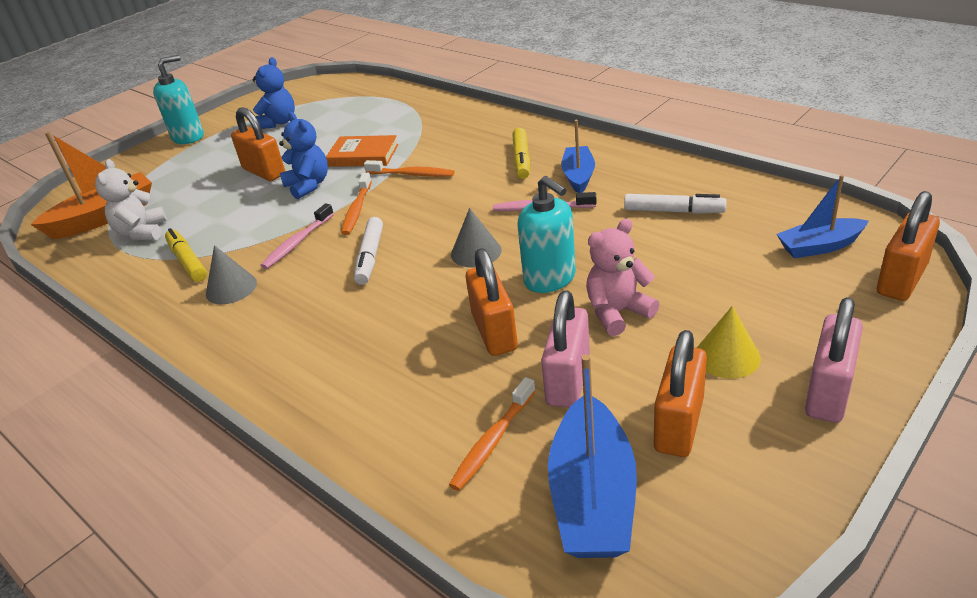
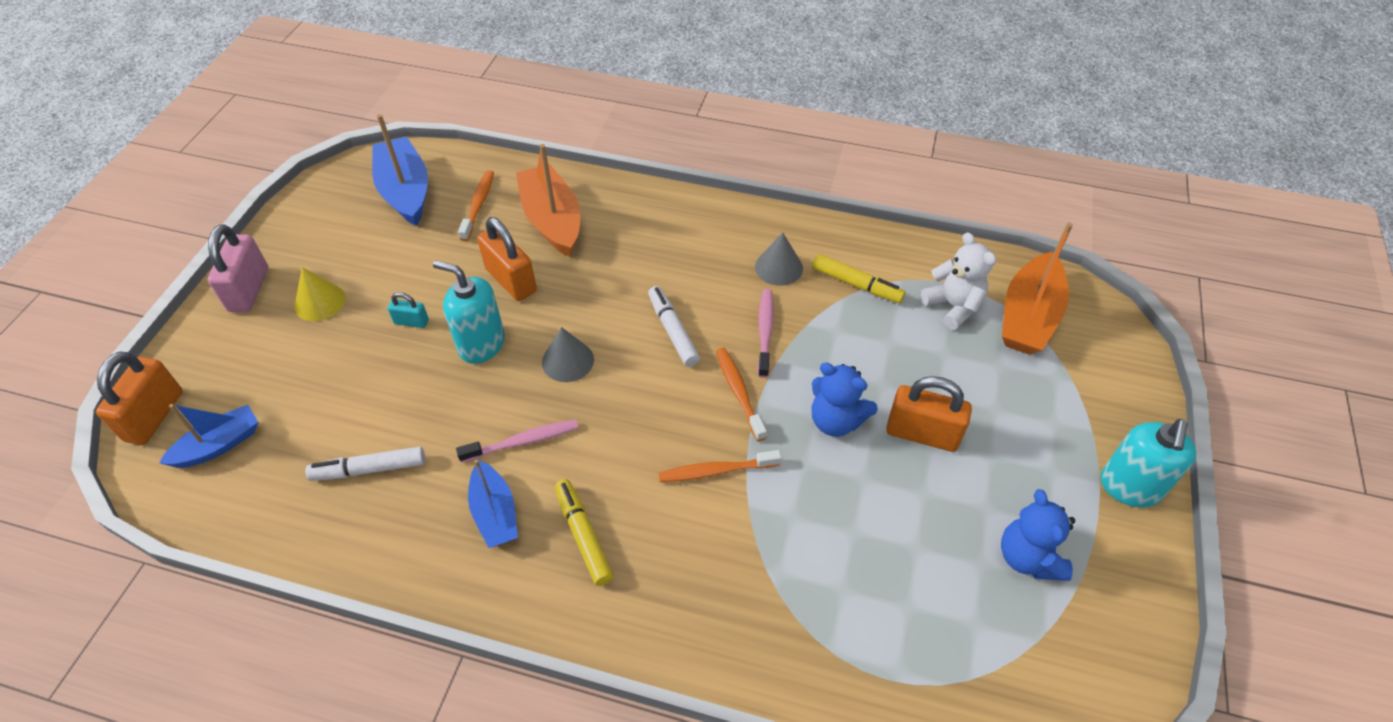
camera: 150 degrees right, 15 degrees up
(363, 155) = (814, 498): orange book -> none
(410, 393) = (552, 220): none -> orange boat
(568, 380) = (439, 256): pink padlock -> none
(617, 312) = (411, 322): pink teddy bear -> turquoise padlock
(679, 424) = (355, 243): orange padlock -> none

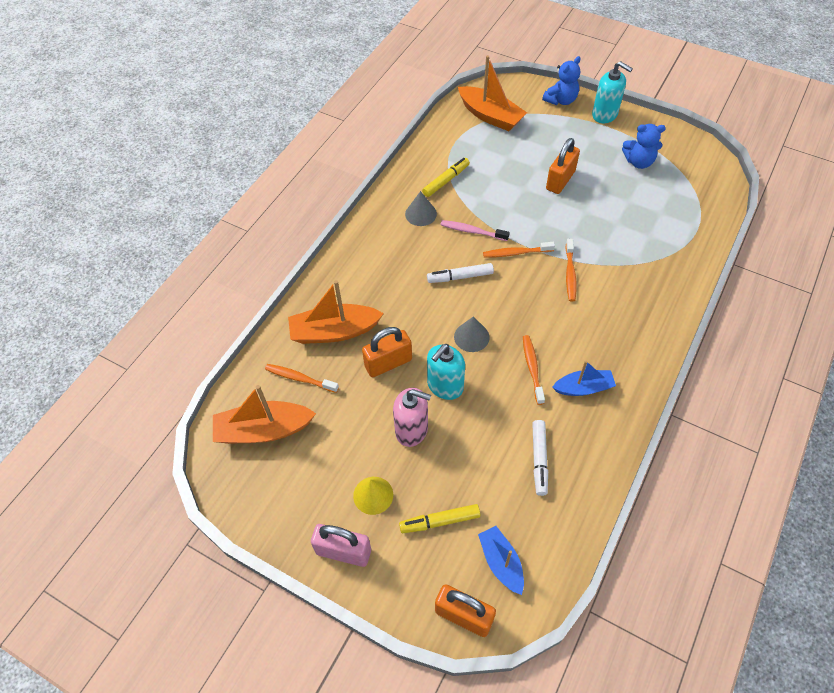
camera: 75 degrees left, 5 degrees up
(405, 191) = (263, 430): blue boat -> orange boat
(411, 322) = (412, 430): turquoise padlock -> pink soap dispenser
(523, 441) = (532, 368): pink toothbrush -> orange toothbrush
(583, 535) = (604, 343): yellow marker -> yellow marker (440, 521)
(836, 420) = (545, 214): blue teddy bear -> blue teddy bear (561, 100)
(953, 306) = (475, 143): white teddy bear -> none

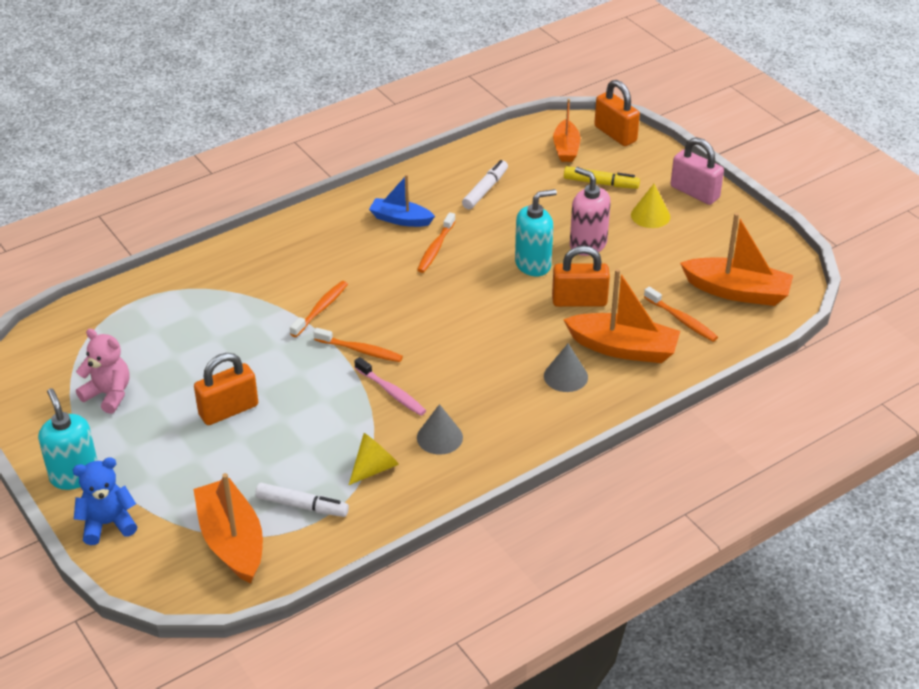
camera: 155 degrees left, 15 degrees down
(446, 181) = (374, 468): yellow marker -> yellow cone
(460, 277) = (445, 350): white marker -> white marker (302, 506)
(471, 337) = (476, 292): grey cone -> grey cone (565, 376)
(501, 562) = (566, 148): blue boat -> orange boat
(639, 162) = (108, 394): blue teddy bear -> pink teddy bear

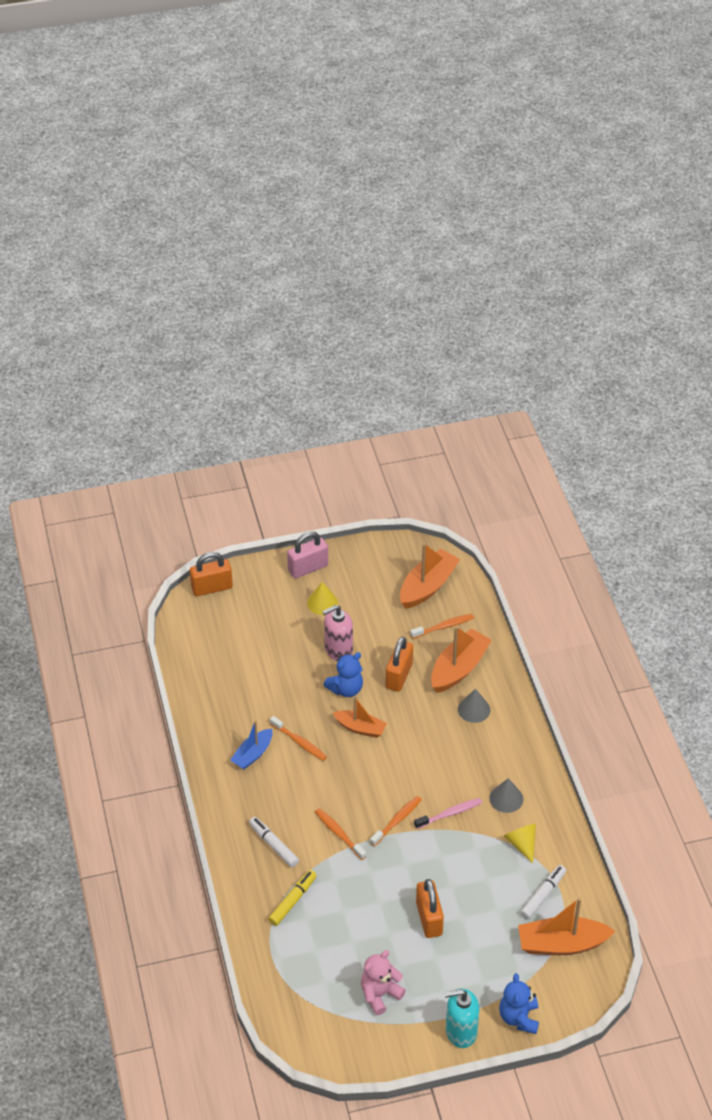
camera: 70 degrees left, 5 degrees up
(485, 190) = (242, 690): white marker -> white marker (273, 845)
(533, 264) = (346, 689): turquoise soap dispenser -> blue teddy bear
(566, 148) = (214, 624): orange boat -> orange boat (360, 728)
(601, 183) = (269, 618): yellow marker -> yellow marker (293, 901)

